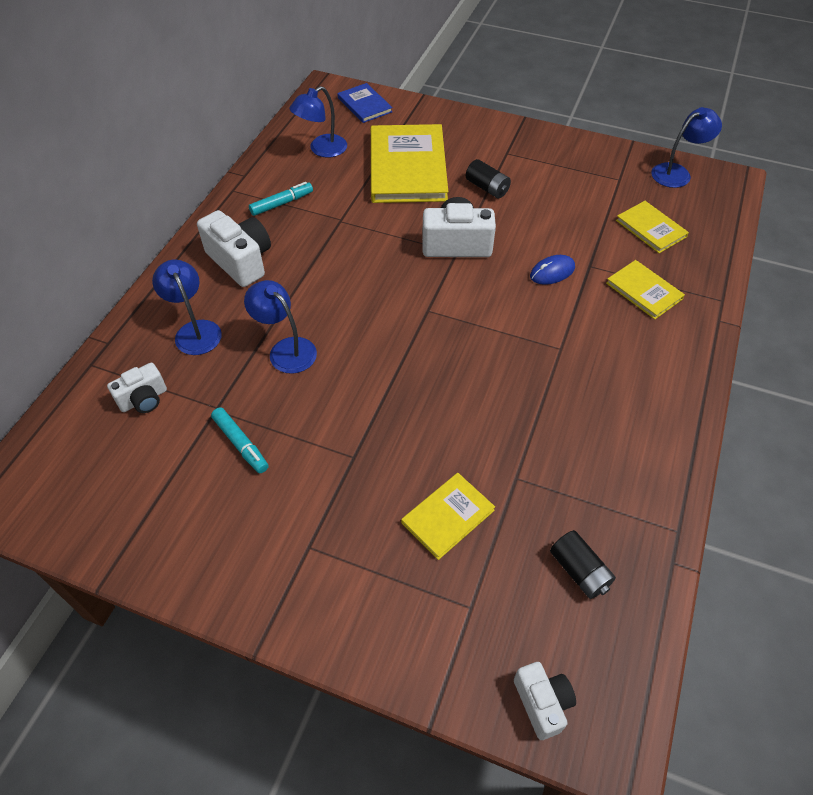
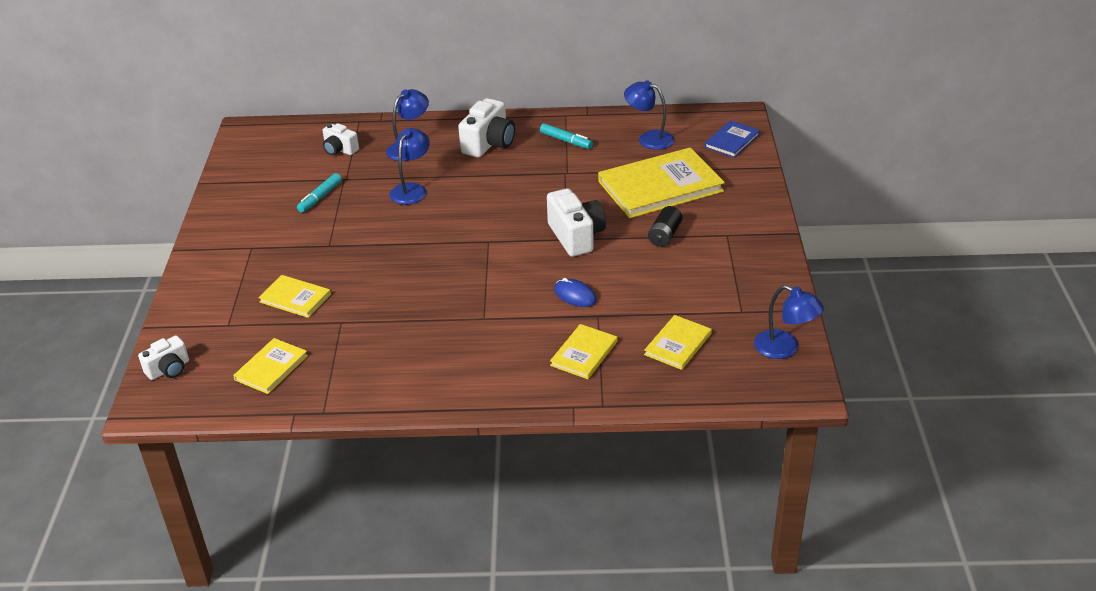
camera: 70 degrees right, 15 degrees down
(579, 571) = (271, 368): black battery -> yellow book

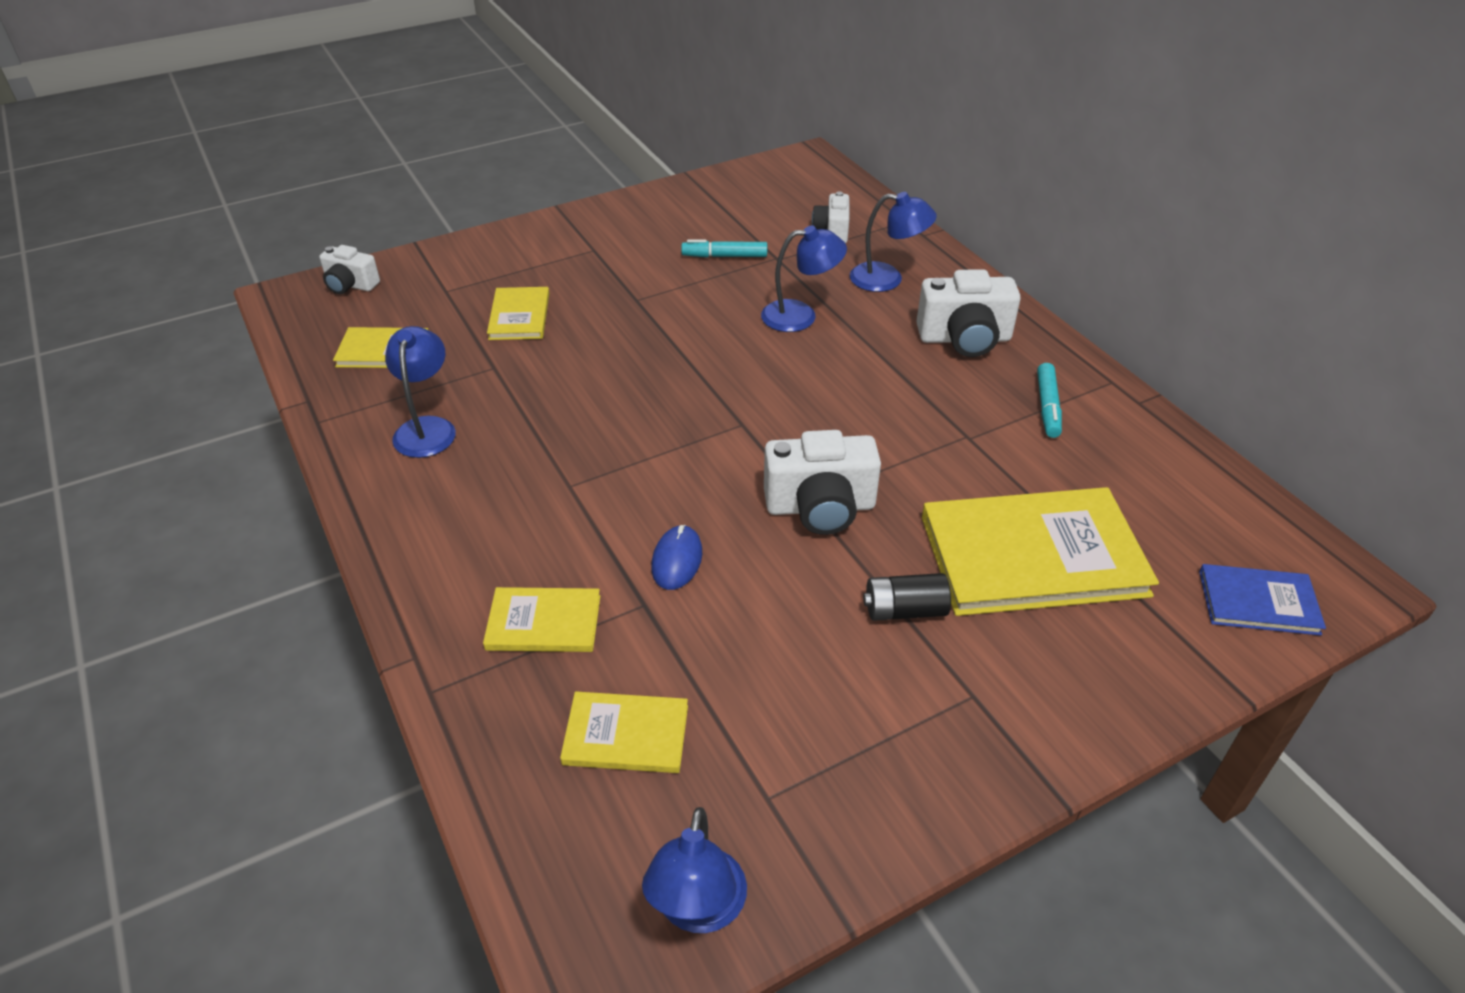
camera: 60 degrees right, 5 degrees up
(576, 236) = (820, 507): white camera -> white camera turned 45 degrees clockwise
(649, 138) = (1150, 493): blue lamp -> blue lamp (427, 428)
(660, 186) = (1032, 556): yellow book -> yellow book turned 45 degrees counterclockwise

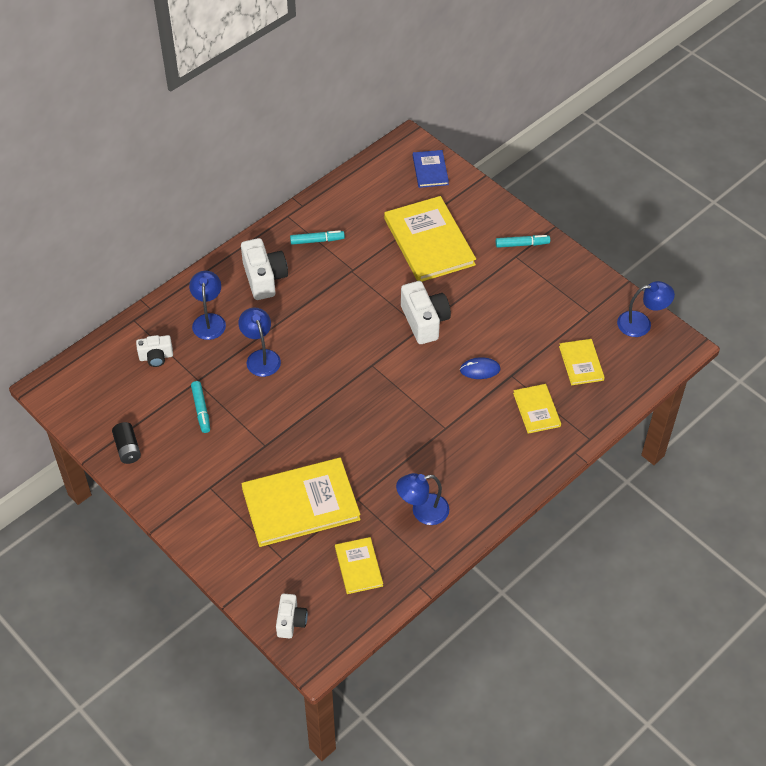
camera: 105 degrees left, 10 degrees up
(519, 316) = (300, 504): yellow book -> yellow book, size x1.96
(904, 610) = (478, 282): black battery -> black battery (127, 449)
(1010, 718) = (522, 244): none -> turquoise marker

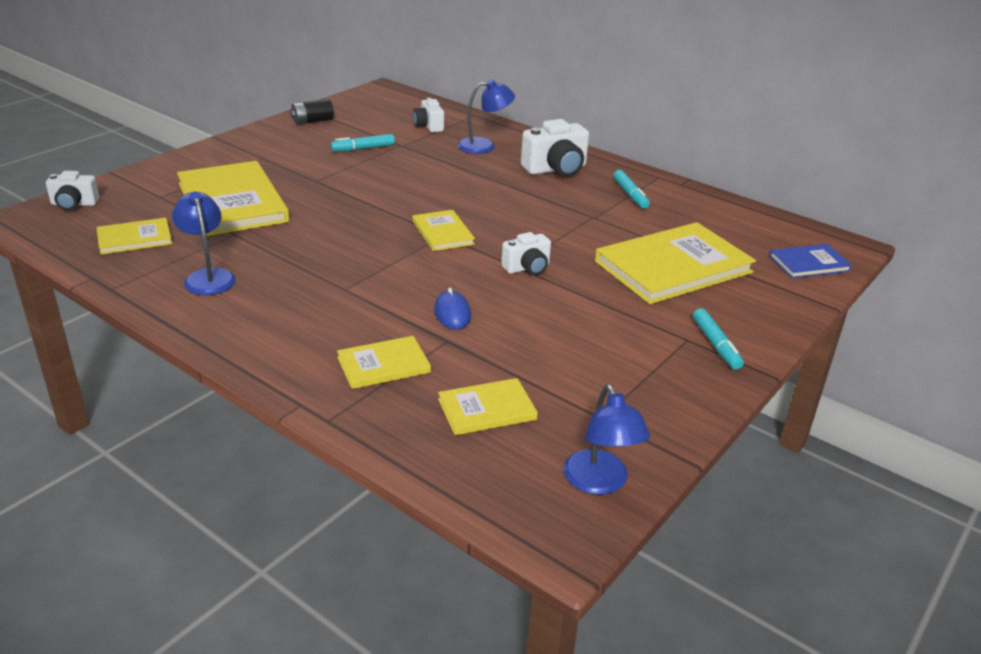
camera: 80 degrees right, 20 degrees down
(261, 357) = (440, 173): blue lamp -> none
(368, 365) = (443, 233): none -> yellow book
(424, 321) = (527, 268): white camera -> white camera, size x0.61

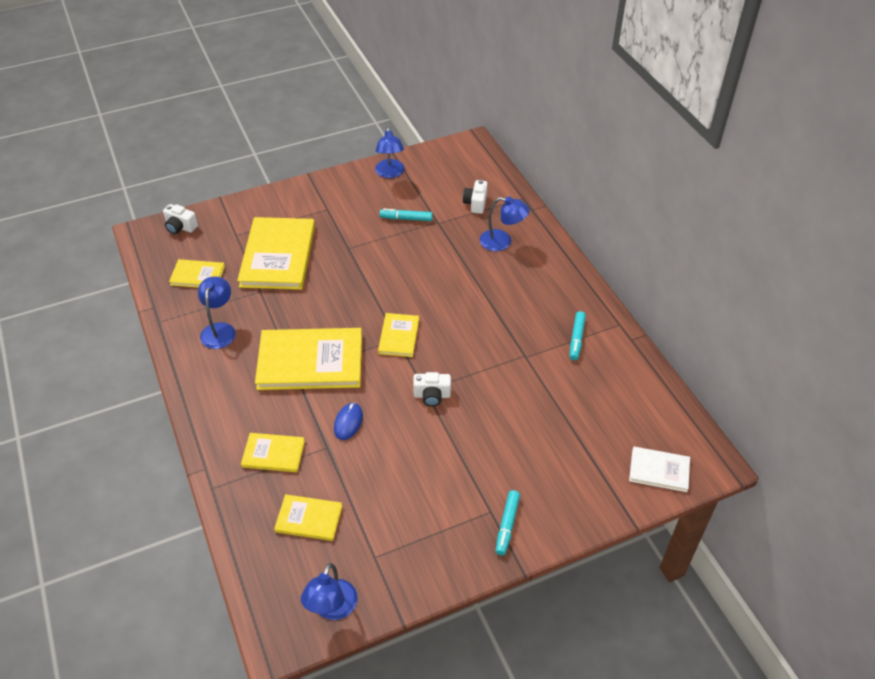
camera: 30 degrees right, 15 degrees up
(312, 121) = (390, 173): black battery -> blue lamp
(556, 169) = (539, 288): white camera -> none
(673, 267) = (543, 434): yellow book -> yellow book (310, 361)
(809, 263) = (659, 470): blue book -> white book

